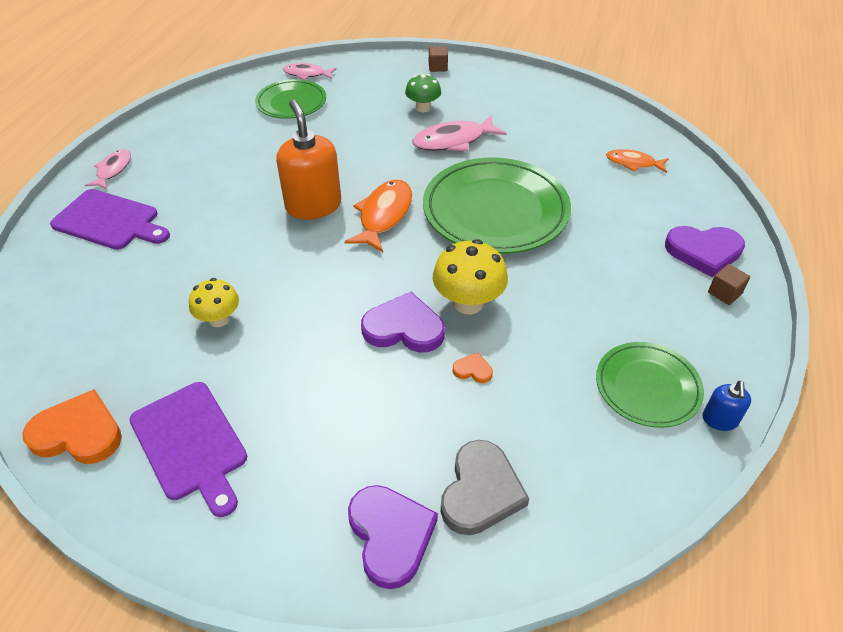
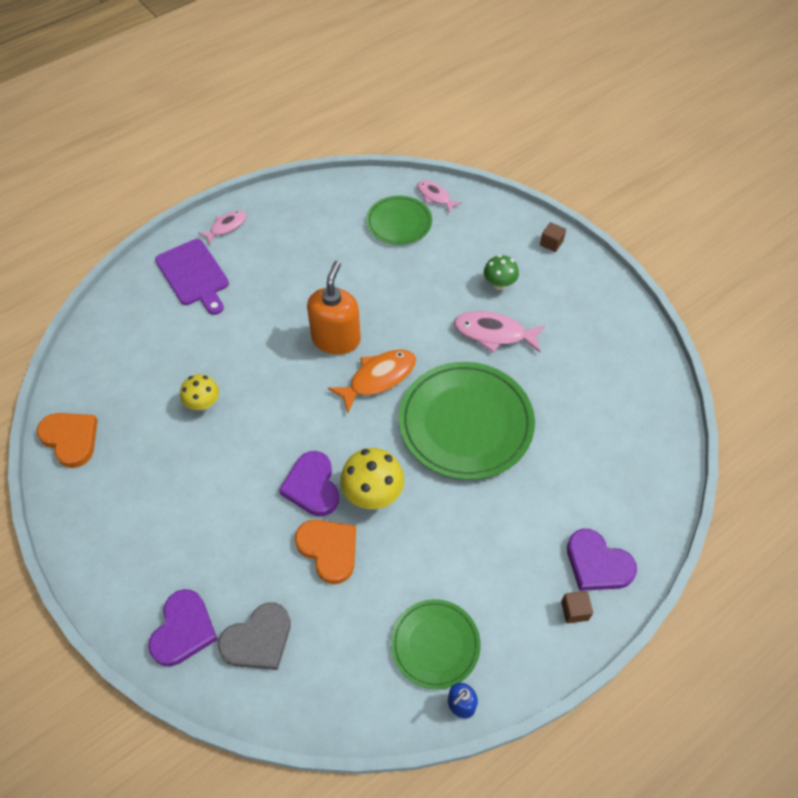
camera: 35 degrees right, 10 degrees up
(191, 444) = (123, 489): purple cutting board -> none
(404, 328) = (312, 486): purple heart -> purple heart turned 150 degrees counterclockwise
(473, 370) = (329, 550): orange heart -> orange heart, size x2.17
(633, 163) = (626, 443): orange fish -> none

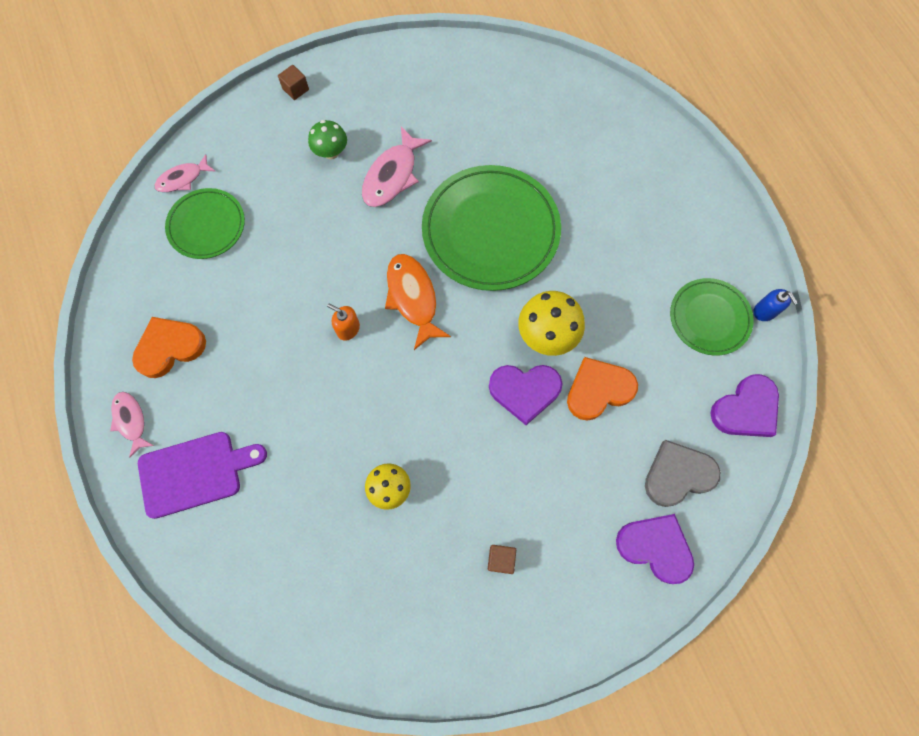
camera: 75 degrees left, 15 degrees up
(71, 439) = (394, 653): orange heart -> orange heart (169, 347)
(258, 640) = (678, 474): grey heart -> grey heart turned 90 degrees counterclockwise
(336, 339) = (348, 329): orange soap dispenser -> orange soap dispenser, size x0.48
(574, 610) = (698, 199): brown cube -> brown cube (501, 559)
(597, 564) = (659, 168): purple heart -> purple heart (746, 409)

